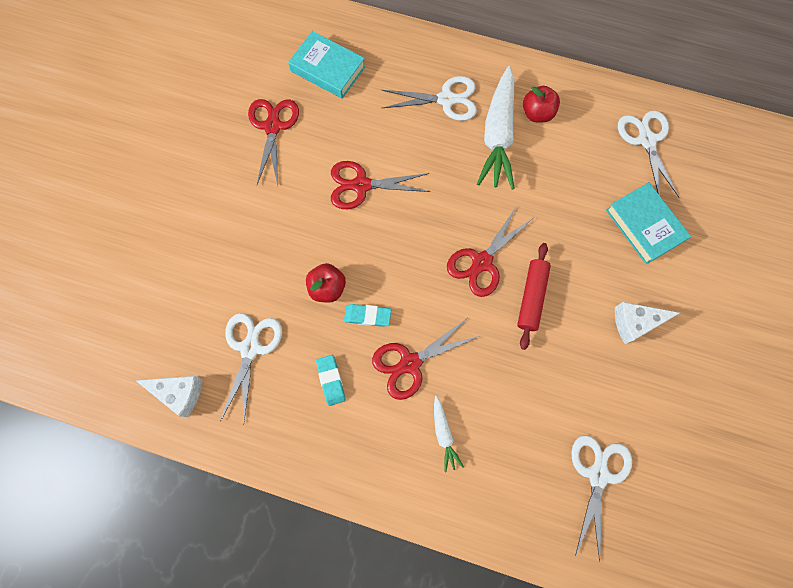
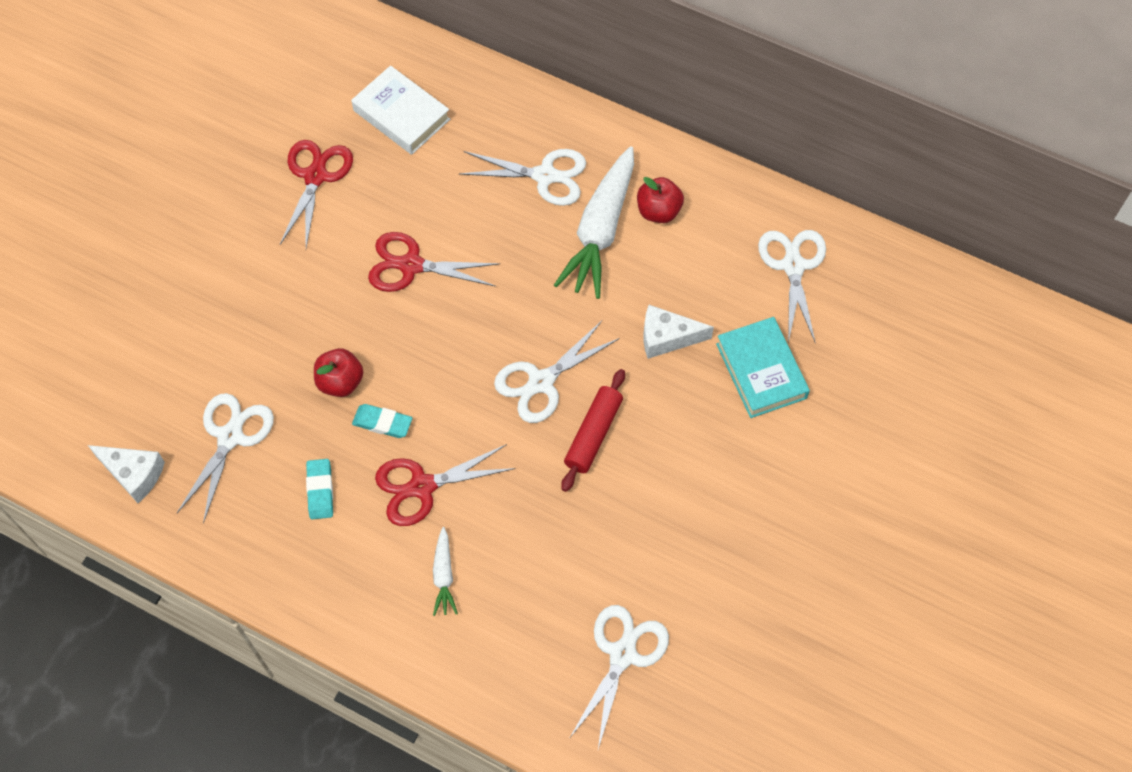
camera: 10 degrees right, 10 degrees down
(328, 69) = (401, 115): turquoise book -> white book
(482, 262) = (541, 382): red scissors -> white scissors
(635, 323) = (717, 486): white cheese -> white cheese (667, 337)

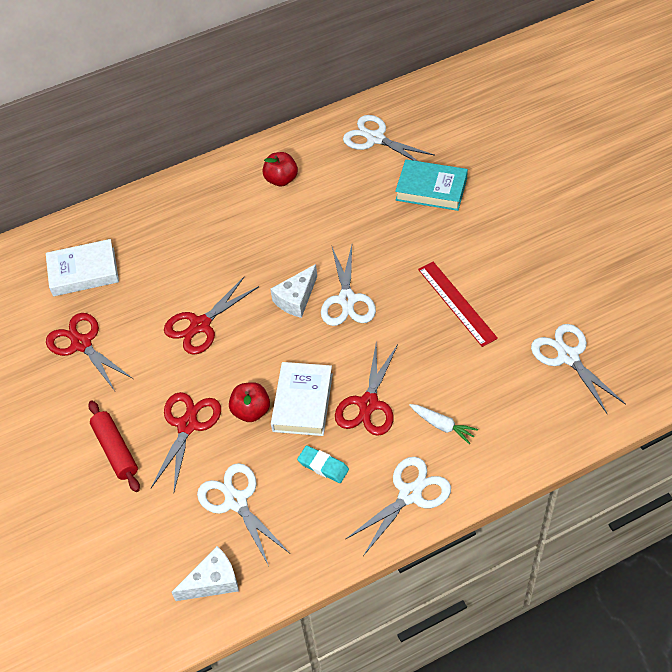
camera: 50 degrees left, 10 degrees down
(286, 335) = (187, 425): none -> red scissors
(382, 423) = (303, 402): turquoise eraser -> white book
(545, 176) = (203, 221): white scissors -> white scissors (410, 494)
(593, 434) = (405, 292): red rolling pin -> red rolling pin (115, 450)
(600, 231) = (268, 214): white carrot -> none
(615, 495) = (456, 303): none -> red ruler
(667, 337) = (371, 221): white cheese -> white cheese (296, 299)

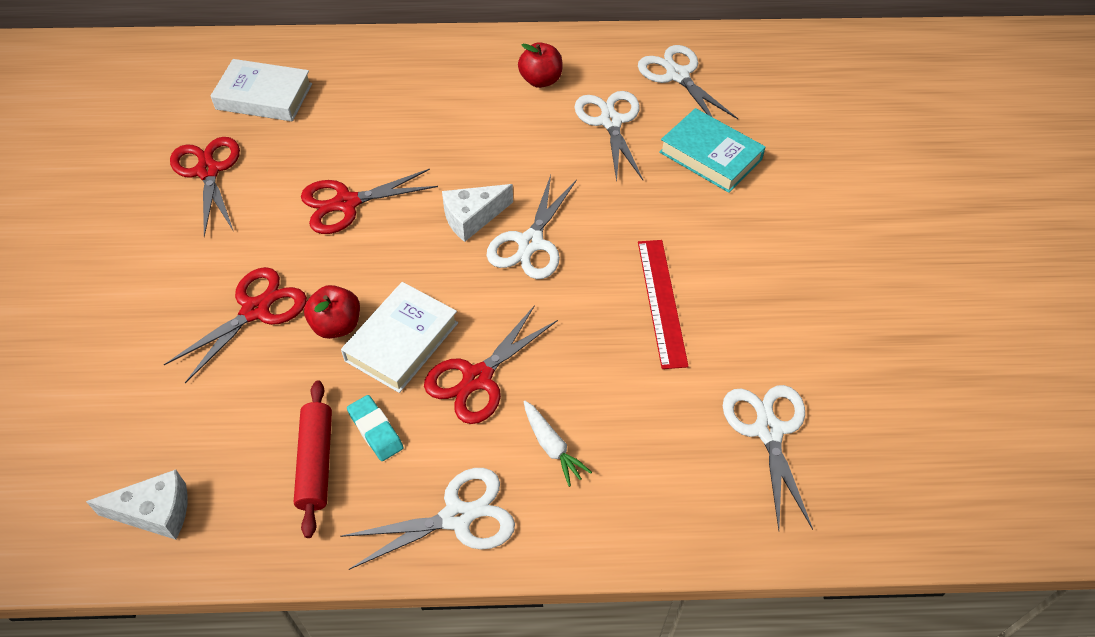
camera: 20 degrees right, 0 degrees up
(115, 450) = (160, 303): red rolling pin -> red rolling pin (316, 462)
(236, 501) = (248, 426): white scissors -> white scissors (610, 122)

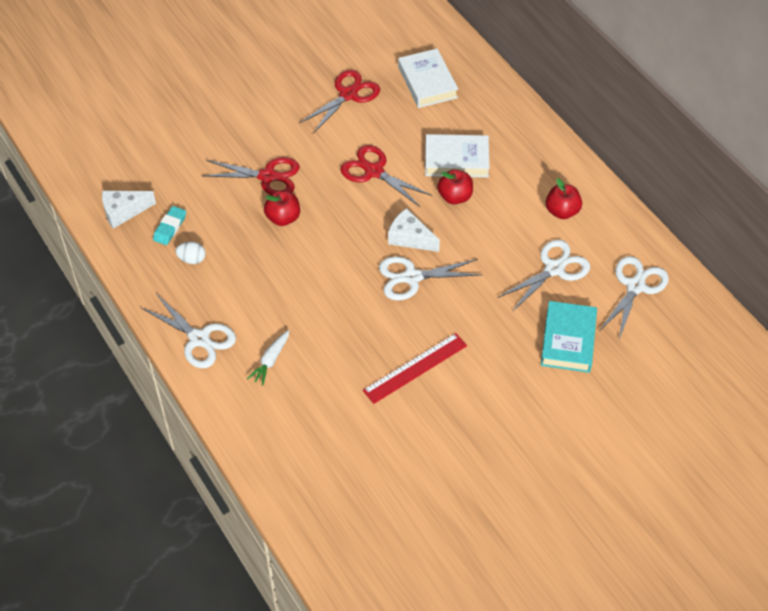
camera: 60 degrees right, 0 degrees up
(155, 512) = (123, 212): white cheese -> white cheese turned 105 degrees clockwise
(316, 462) = (192, 259): red rolling pin -> white egg
(375, 430) = (228, 274): turquoise eraser -> turquoise eraser (170, 227)
(402, 341) = (293, 254): white book -> white book (456, 160)
(448, 152) = (455, 197): none -> red apple
(477, 378) = (293, 302): red scissors -> none
(768, 430) = (354, 466): white scissors -> none

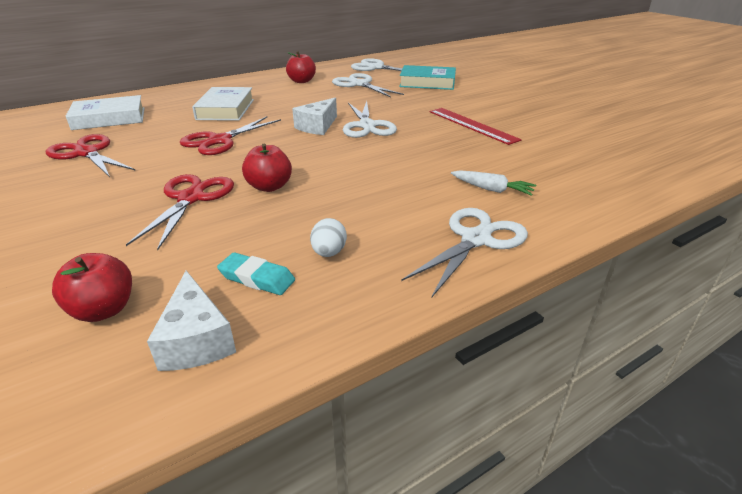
camera: 90 degrees left, 20 degrees down
(455, 197) = (272, 110): red apple -> red apple (104, 310)

